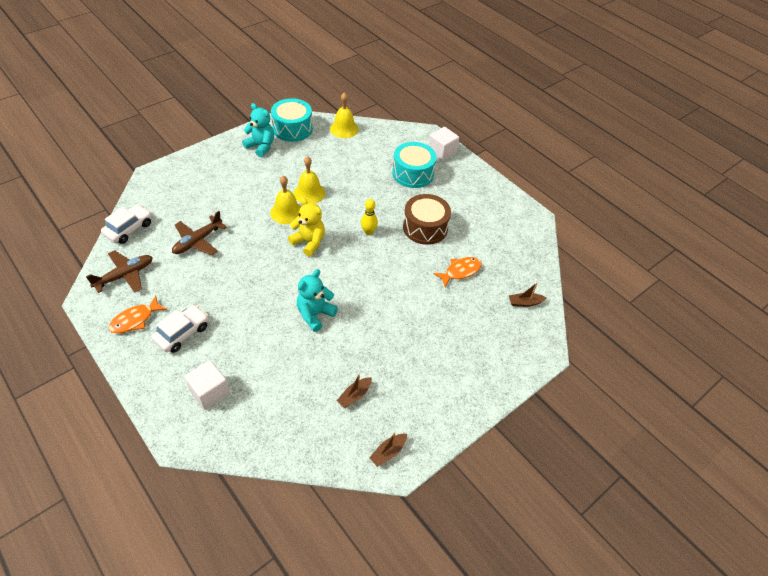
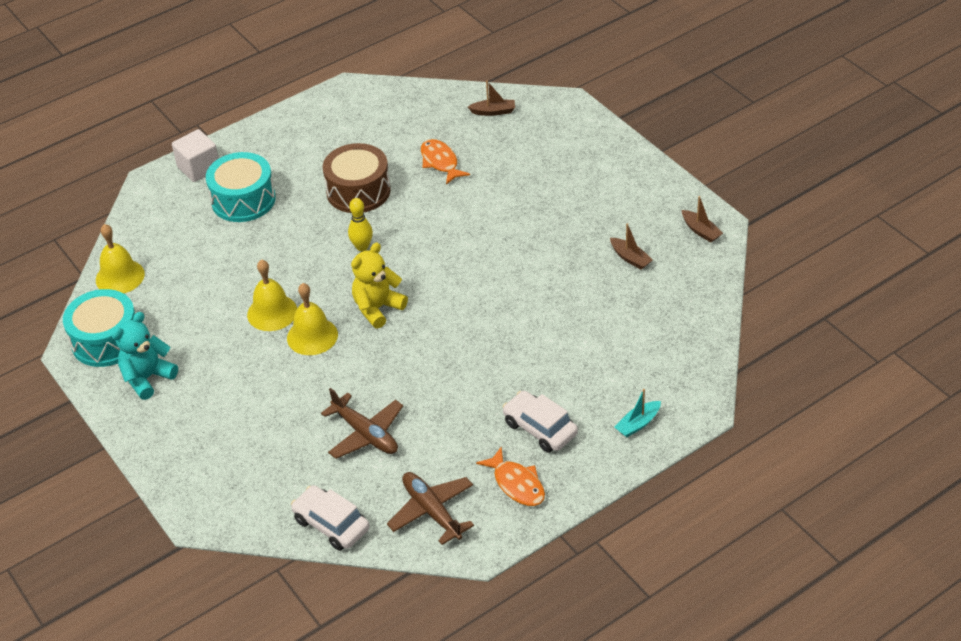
camera: 80 degrees left, 5 degrees down
(173, 395) = (637, 424): none -> turquoise boat
(210, 392) = (631, 389): white cube -> none
(315, 314) = (509, 297): turquoise teddy bear -> none
(525, 303) = (493, 112): brown boat -> brown boat turned 90 degrees counterclockwise

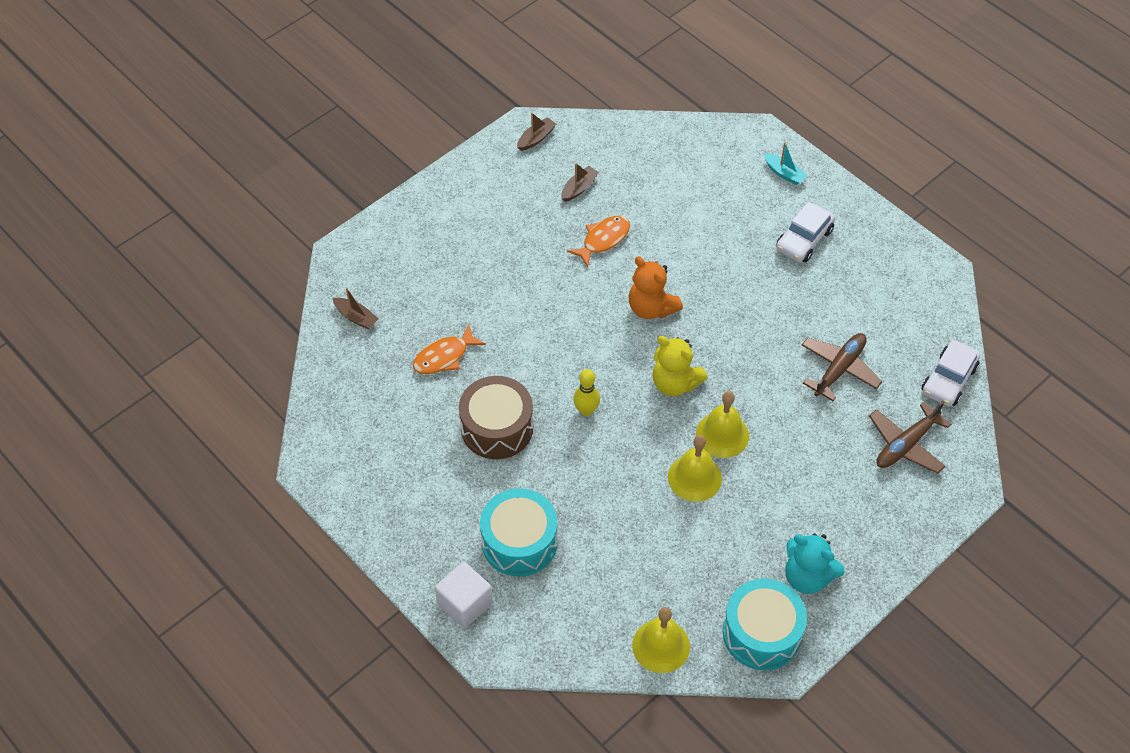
camera: 100 degrees left, 10 degrees up
(432, 511) = (914, 307): brown plane -> brown plane (906, 445)
(469, 299) = (651, 308): none -> orange teddy bear
(493, 112) = (356, 317): brown boat -> brown boat turned 135 degrees clockwise
(517, 484) = (869, 250): orange fish -> orange fish (603, 240)

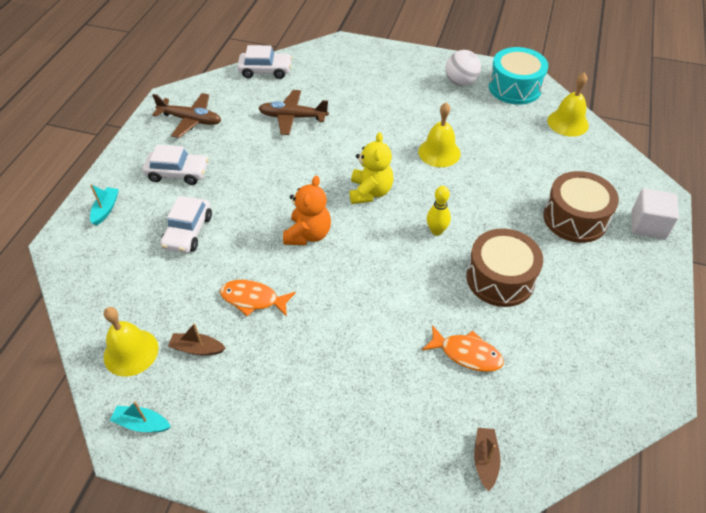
camera: 120 degrees left, 5 degrees down
(519, 542) = (575, 218): turquoise drum -> brown drum
(536, 138) = (141, 423): brown boat -> turquoise boat
(715, 222) = (188, 232): none -> white car
(722, 435) = (393, 152): yellow bell -> yellow bell (131, 352)
(807, 577) = (461, 82): turquoise teddy bear -> white ball
(906, 445) = (331, 73): brown plane -> brown plane (191, 120)

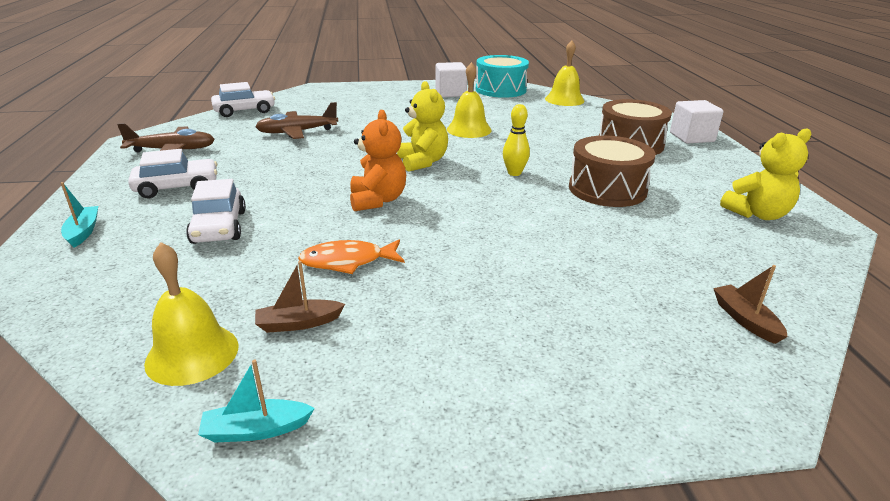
camera: 25 degrees left, 20 degrees down
(461, 82) = (450, 93): white ball -> white cube
(467, 354) = (633, 245): orange fish -> none
(606, 355) = (757, 214): none -> yellow teddy bear

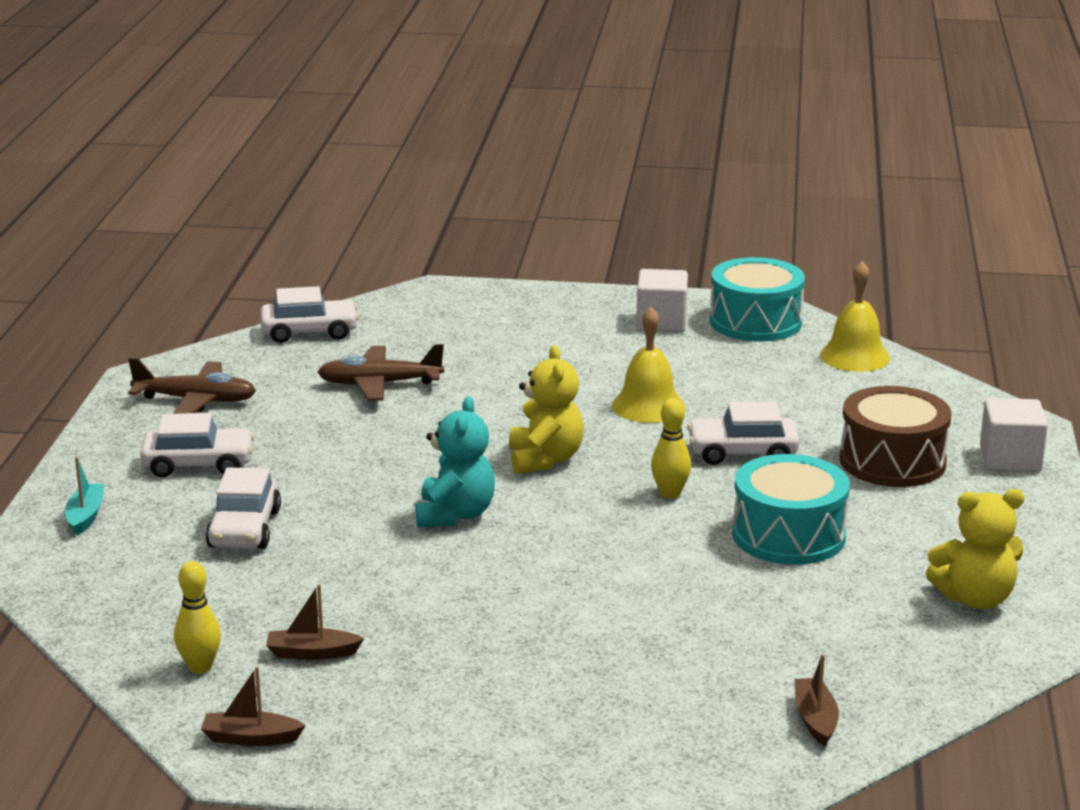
camera: 15 degrees right, 5 degrees down
(192, 354) = (200, 667): yellow bell -> yellow bowling pin
(256, 430) = (250, 738): turquoise boat -> brown boat
(347, 261) = (386, 593): orange fish -> none
(377, 200) = (455, 515): orange teddy bear -> turquoise teddy bear
(541, 147) = (742, 453): none -> white car
(607, 189) = (788, 535): brown drum -> turquoise drum

